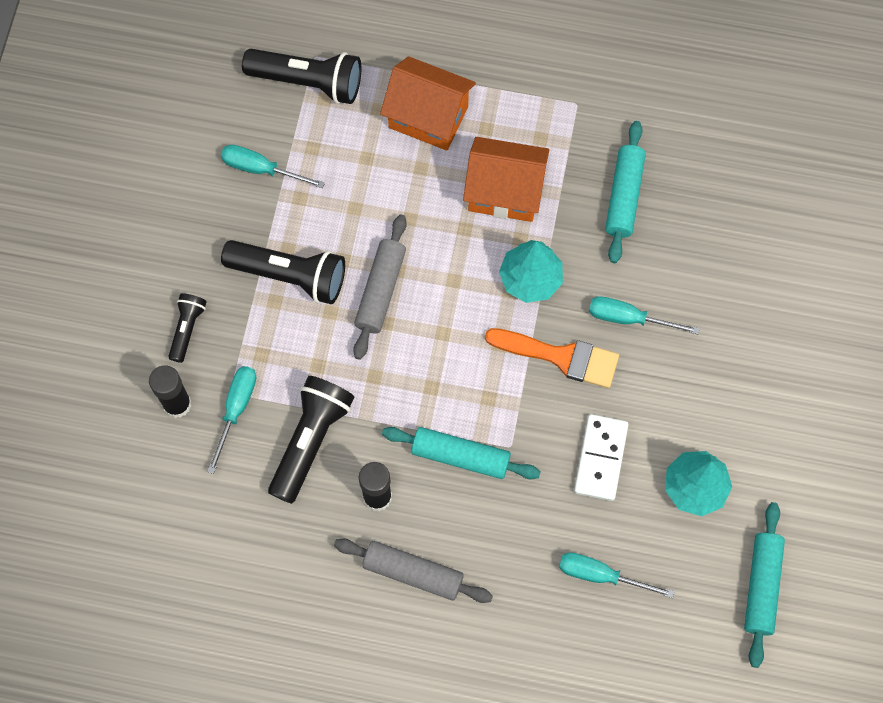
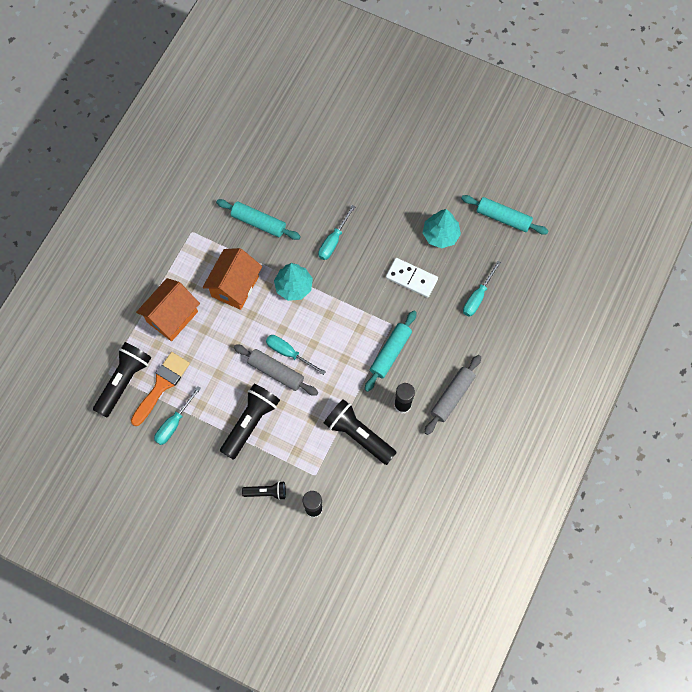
camera: 75 degrees left, 0 degrees up
(187, 329) = (266, 492): black flashlight -> black flashlight turned 150 degrees clockwise
(236, 409) = (327, 474): turquoise screwdriver -> turquoise screwdriver (289, 353)
(561, 357) = (346, 283): orange brush -> orange brush (162, 385)

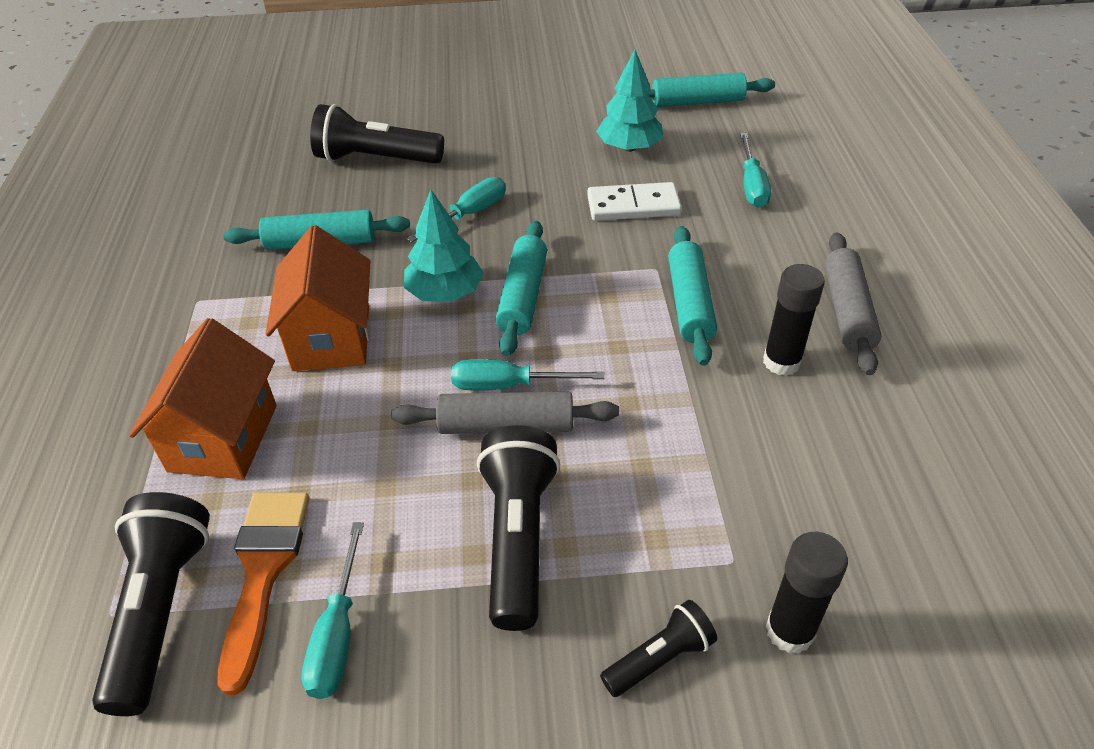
camera: 30 degrees left, 25 degrees down
(324, 308) = (523, 296): none -> turquoise rolling pin
(333, 241) = (469, 214): turquoise screwdriver -> turquoise screwdriver turned 135 degrees counterclockwise
(358, 435) = (750, 445): black flashlight -> black flashlight (376, 159)

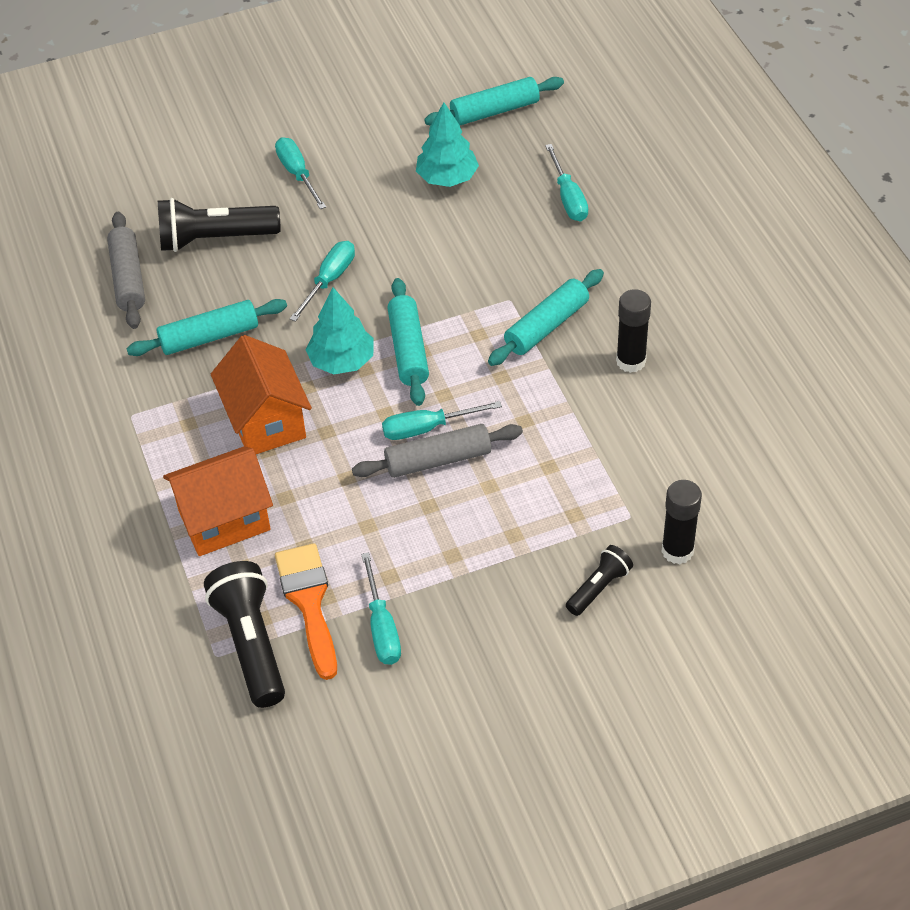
camera: 15 degrees left, 5 degrees up
(223, 438) = (224, 520): orange house -> orange house turned 75 degrees clockwise
(483, 121) = (297, 174): none -> turquoise screwdriver
(518, 538) = (478, 537): black flashlight -> none
(633, 205) = (471, 241): white domino -> none
(689, 303) = (546, 326): turquoise rolling pin -> turquoise rolling pin turned 60 degrees clockwise
(847, 311) = (672, 306): grey rolling pin -> grey rolling pin (128, 278)

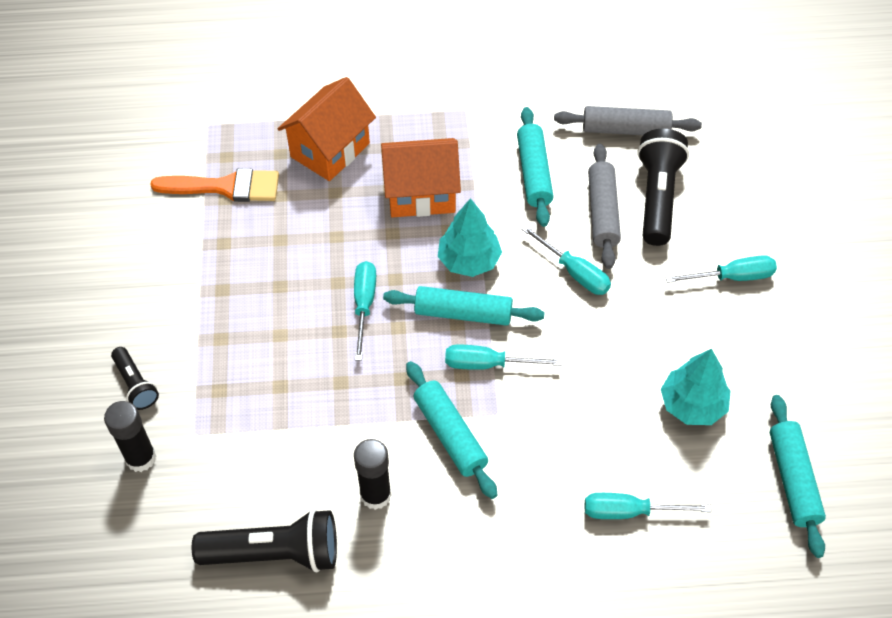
camera: 105 degrees right, 5 degrees up
(224, 520) = (330, 150): orange house -> orange house turned 45 degrees clockwise
(251, 644) = (207, 146): black flashlight -> black flashlight (275, 553)
(382, 627) = (179, 227): turquoise screwdriver -> turquoise screwdriver (488, 364)
(438, 460) = (325, 304): grey rolling pin -> grey rolling pin (602, 212)

